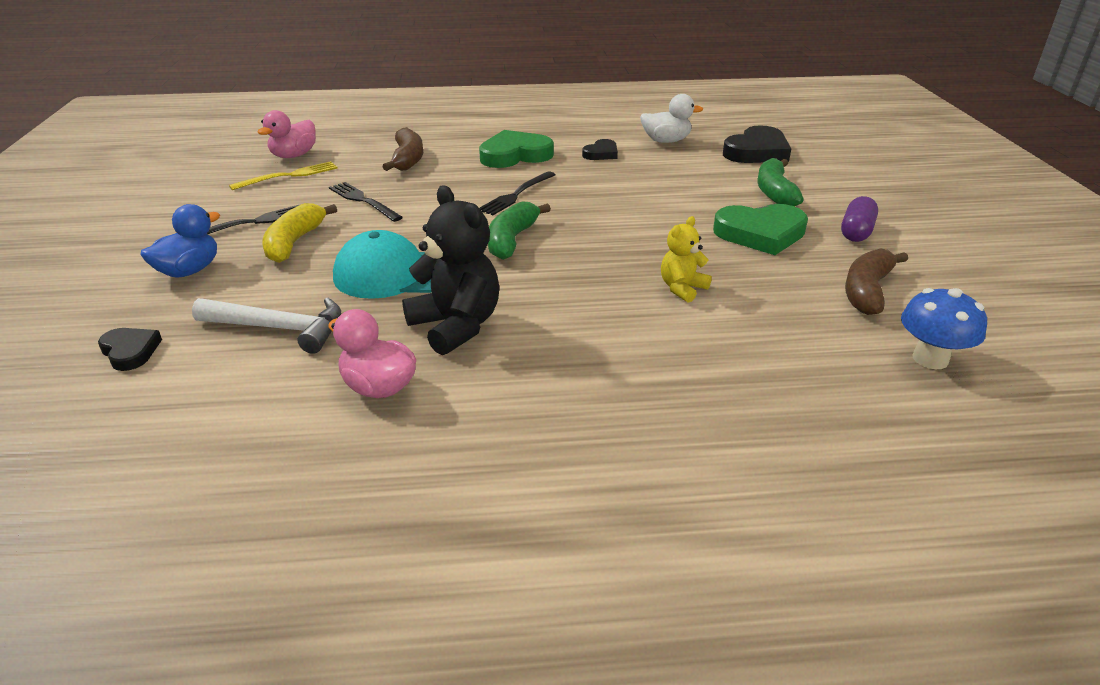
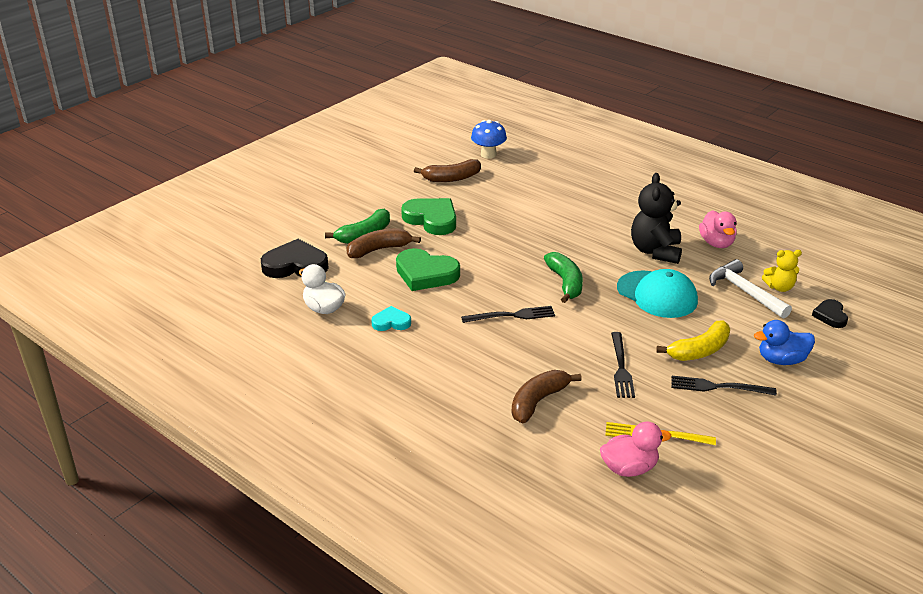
camera: 135 degrees left, 0 degrees up
(511, 240) = (565, 283): green banana -> green banana turned 75 degrees counterclockwise
(515, 155) = (452, 357): green heart -> green heart (426, 274)
(601, 153) = (391, 322): black heart -> turquoise heart
(682, 288) = (525, 216): yellow teddy bear -> yellow teddy bear (779, 287)
(732, 188) = (379, 249): none -> brown banana
(856, 232) = (386, 197): purple capsule -> none

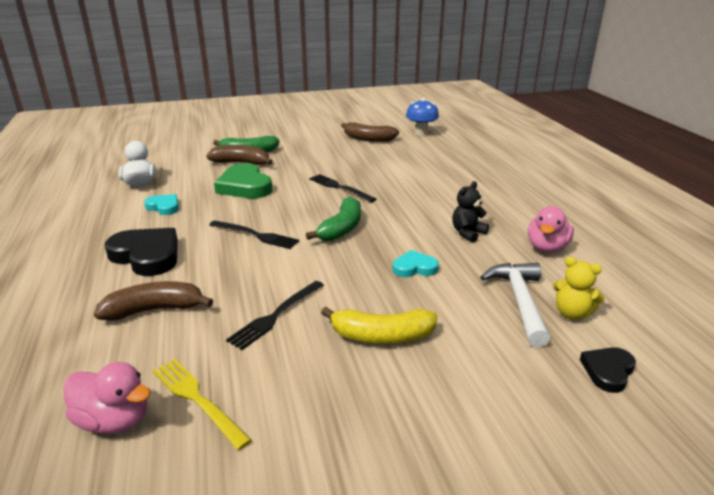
camera: 35 degrees right, 5 degrees down
(295, 265) = (174, 155): black heart -> black heart (147, 255)
(431, 219) = (310, 157): green heart -> none
(655, 251) = (467, 233): black teddy bear -> black teddy bear, size x0.56
(657, 294) = (414, 268): turquoise cap -> turquoise heart
(717, 387) = (344, 383): black fork -> black fork (339, 187)
(781, 360) = (469, 392): blue duck -> none

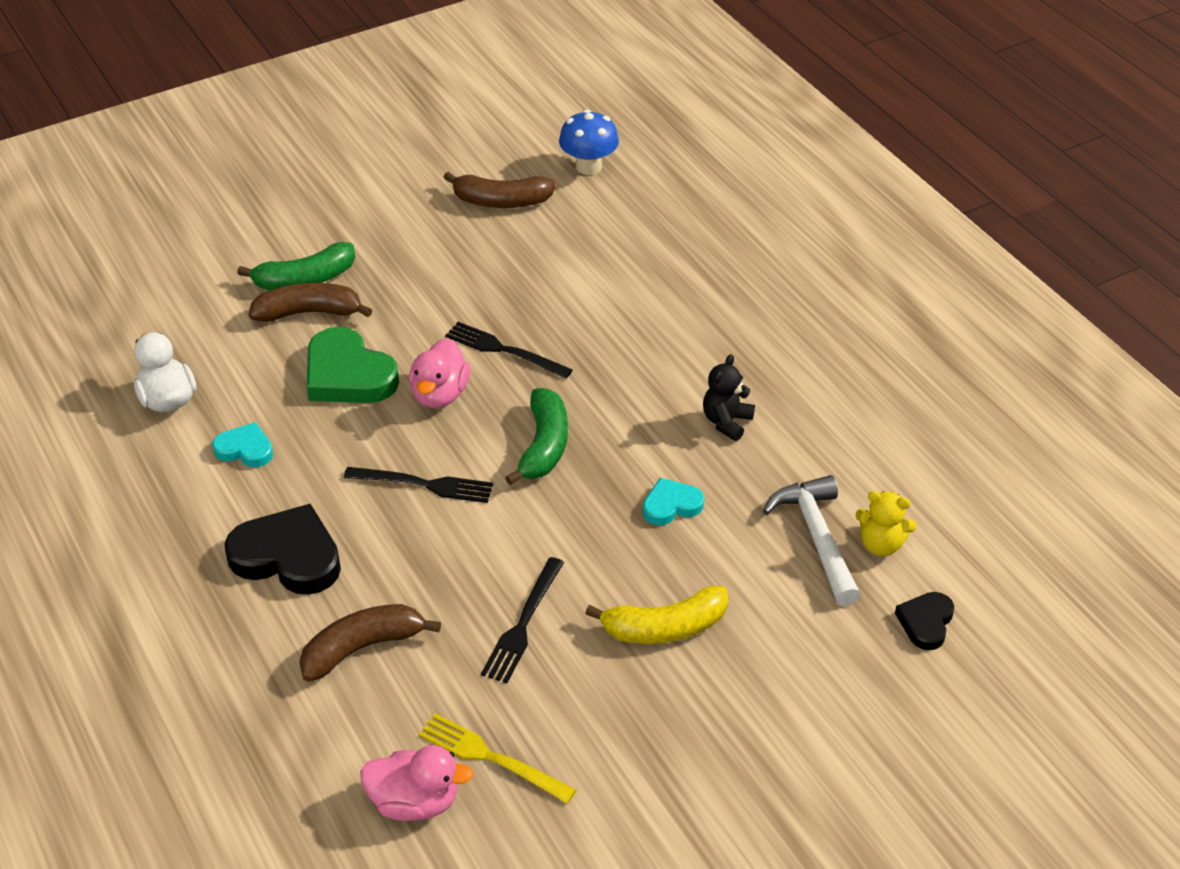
camera: 15 degrees left, 15 degrees up
(546, 247) = (838, 431): pink duck -> pink duck (440, 394)

